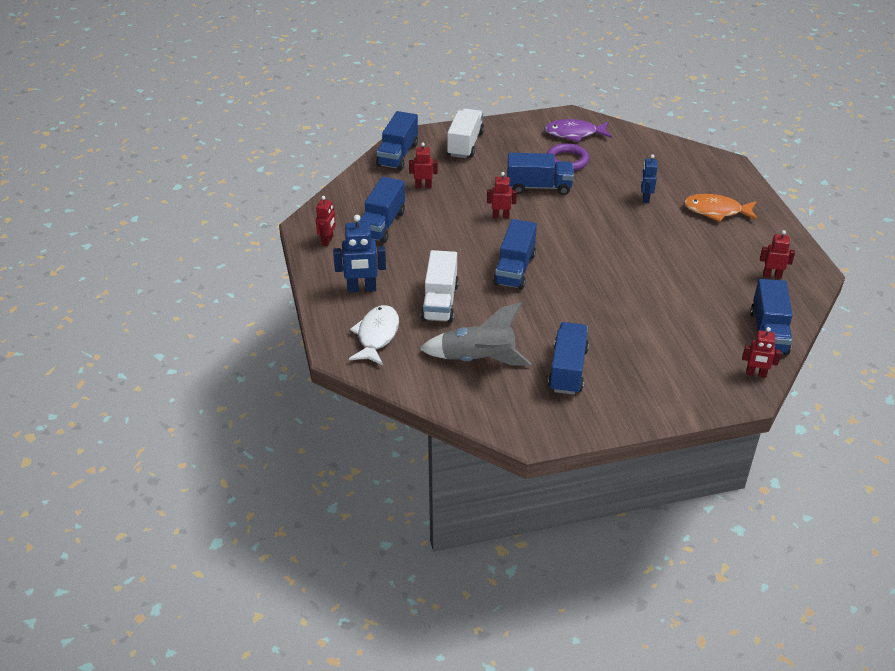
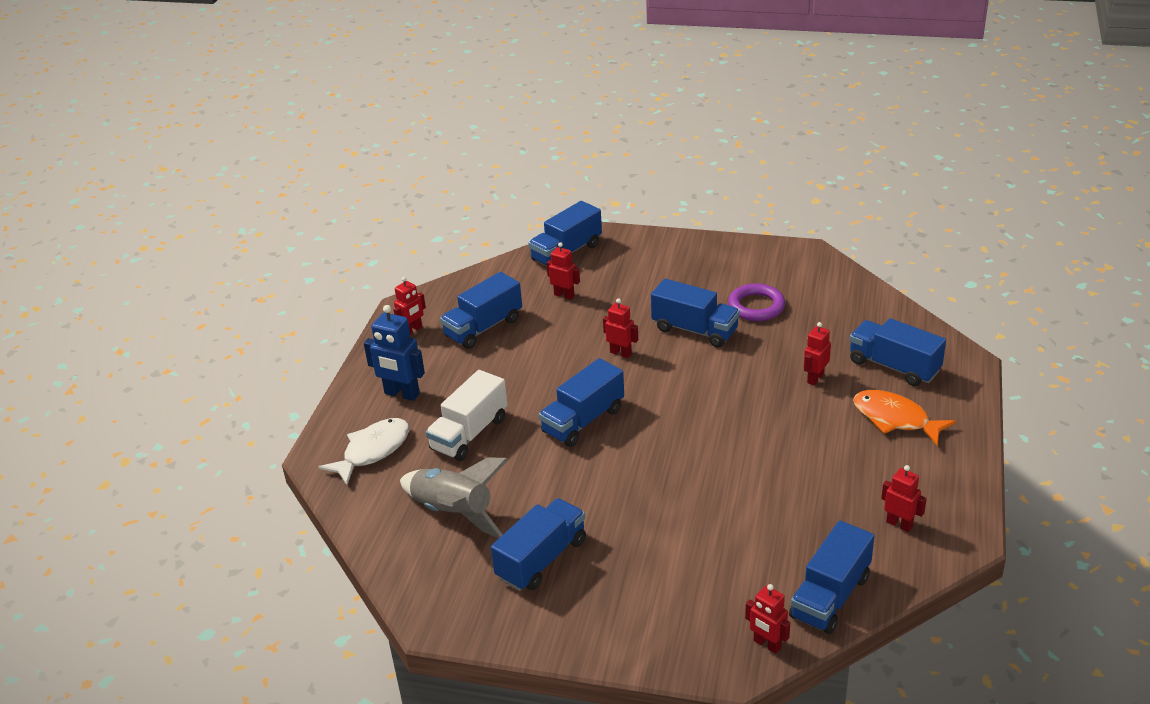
camera: 30 degrees right, 5 degrees down
(465, 144) = (652, 258): white truck -> none
(574, 134) = (793, 276): purple fish -> none
(645, 198) = (815, 378): blue robot -> red robot
(688, 178) = (894, 366): none -> blue truck

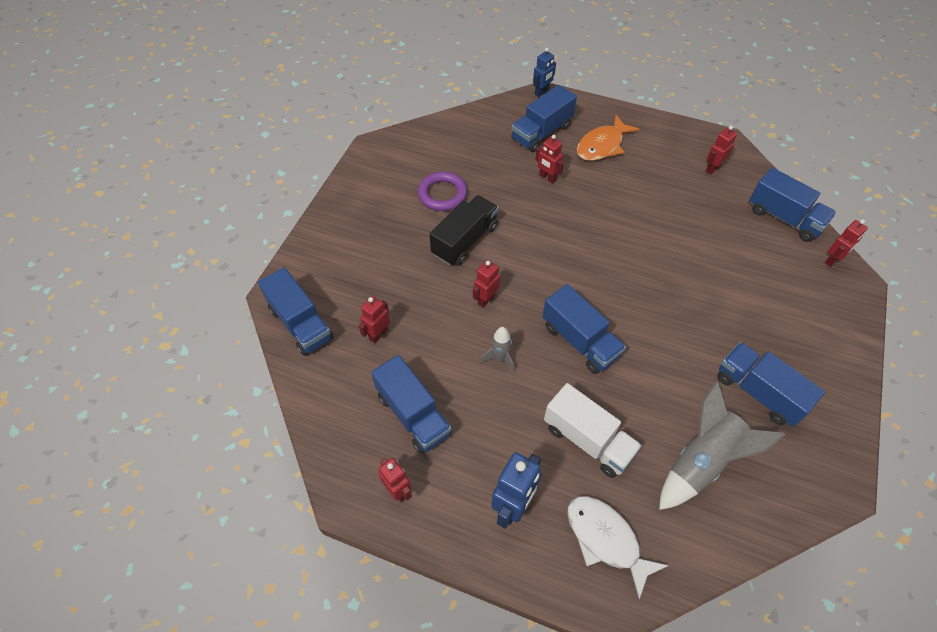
camera: 85 degrees left, 20 degrees up
(551, 370) = (500, 358): none -> grey rocket
(695, 330) = (465, 240): blue truck -> black truck
(974, 359) = (542, 92): none -> blue robot

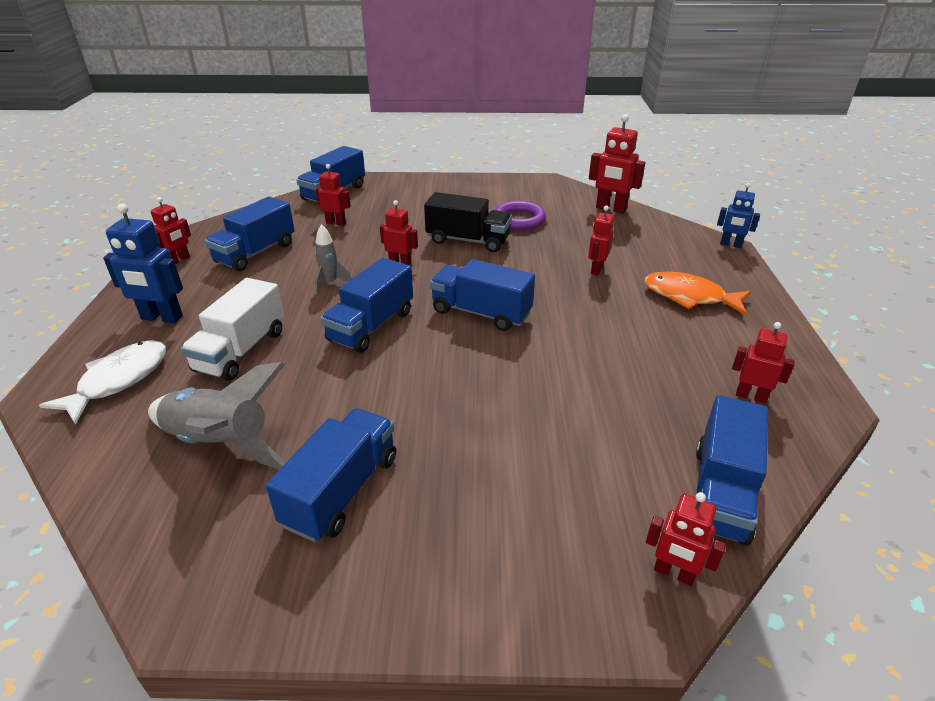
camera: 70 degrees right, 20 degrees down
(452, 129) = (611, 209): none -> red robot
(541, 132) = (664, 255): blue truck -> blue truck (481, 313)

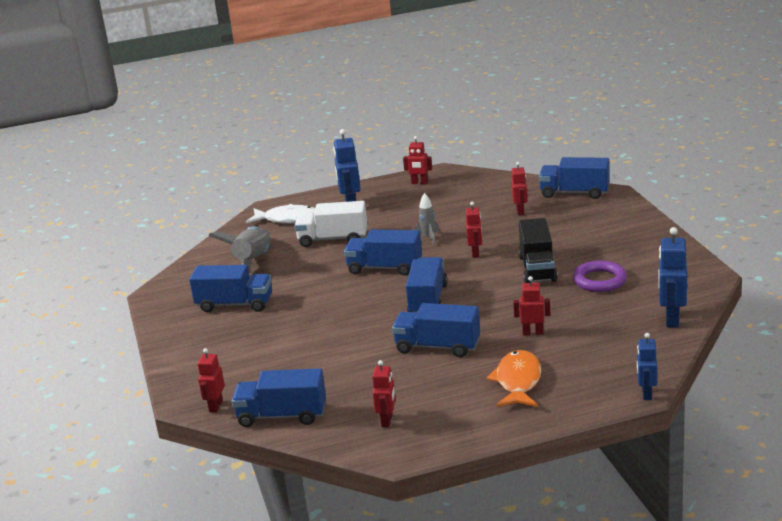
camera: 75 degrees right, 10 degrees down
(255, 253) = (449, 201): blue truck -> blue truck (437, 347)
(611, 209) = (671, 319): red robot -> blue robot

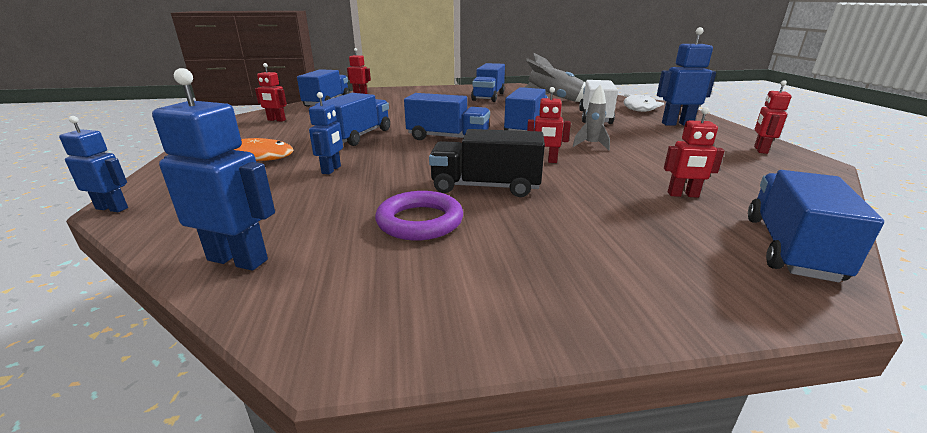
camera: 95 degrees right, 0 degrees up
(533, 333) = (331, 170): red robot -> blue robot

